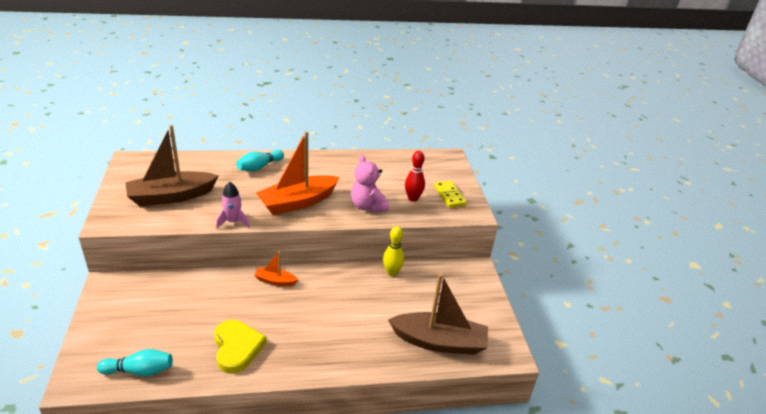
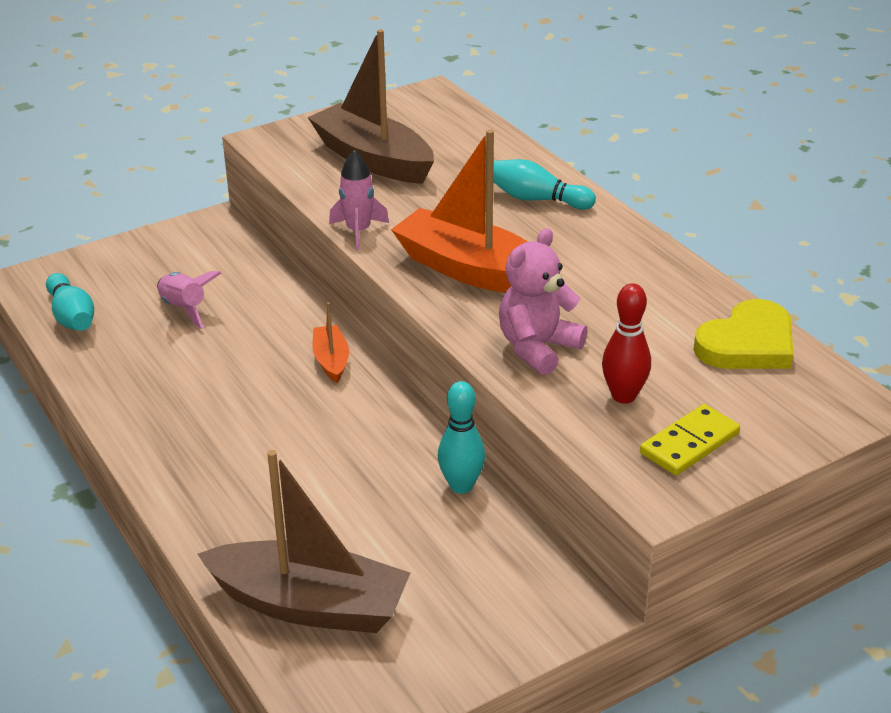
camera: 70 degrees right, 0 degrees up
(180, 320) = (184, 309): none -> pink rocket
(237, 347) = (159, 379): yellow heart -> yellow heart (747, 344)
(392, 272) = (461, 486): yellow bowling pin -> turquoise bowling pin
(439, 342) = (309, 605): brown boat -> brown boat turned 60 degrees counterclockwise

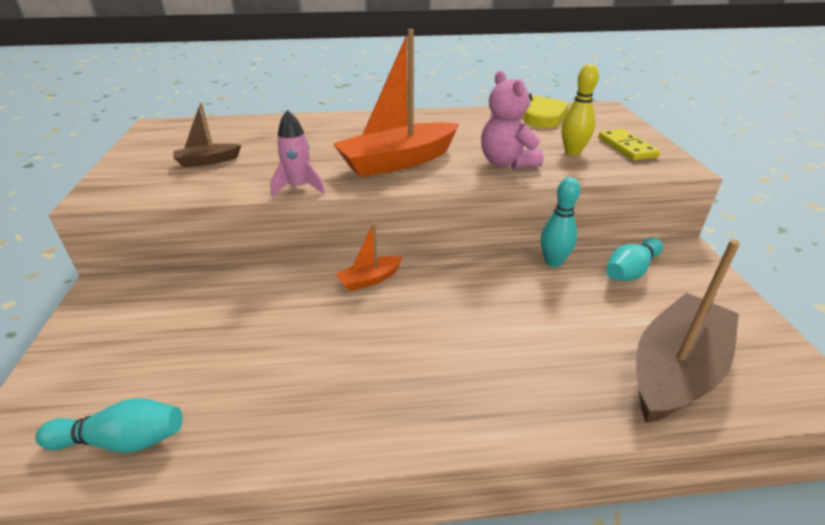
camera: 65 degrees left, 0 degrees up
(184, 309) = (212, 344): pink rocket -> none
(331, 361) = (370, 279): orange boat -> orange boat turned 45 degrees counterclockwise
(373, 159) = (208, 161): brown boat -> brown boat, size x0.48
(537, 199) = (338, 127): turquoise bowling pin -> turquoise bowling pin (630, 270)
(623, 396) = (572, 152): red bowling pin -> yellow bowling pin

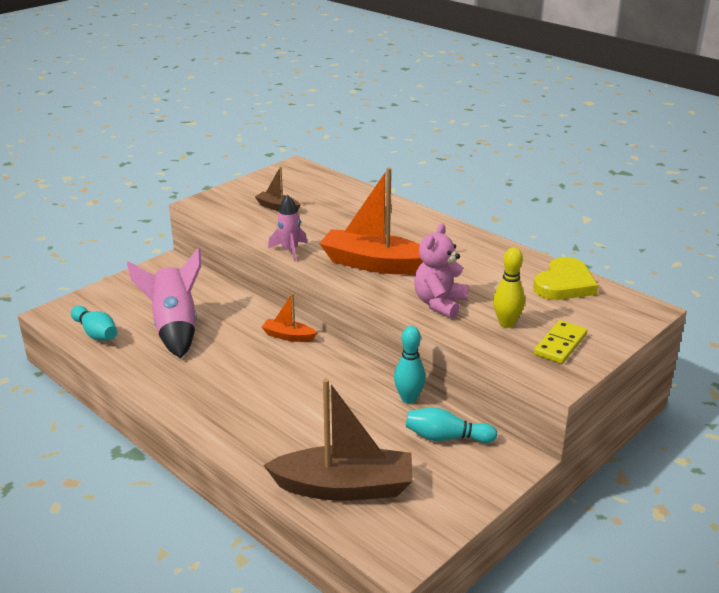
camera: 50 degrees right, 5 degrees down
(233, 353) = (175, 328): none -> pink rocket

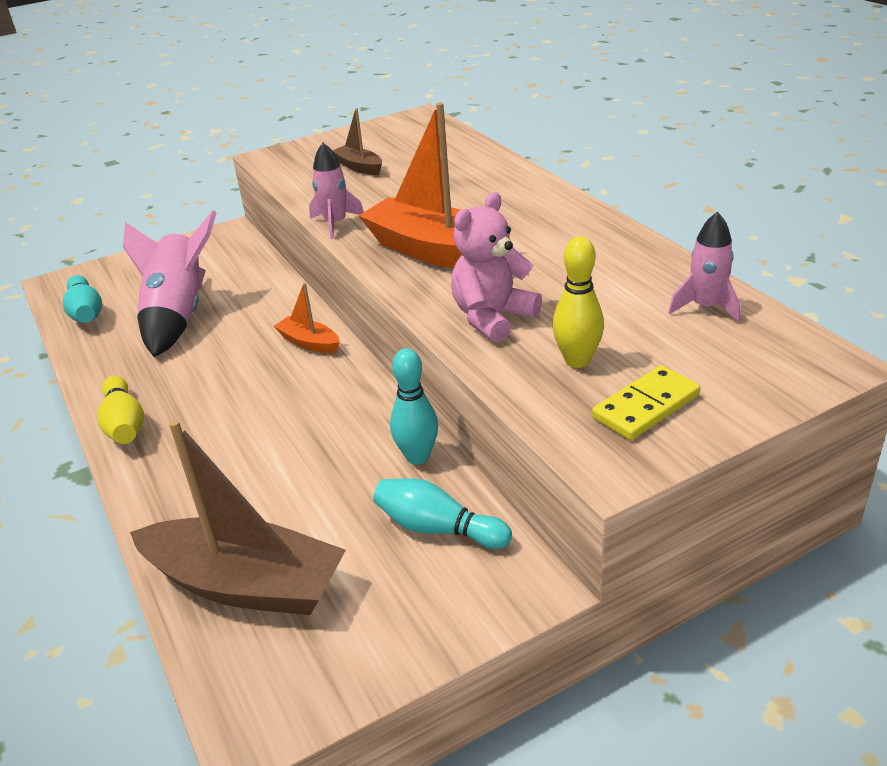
camera: 20 degrees right, 5 degrees up
(188, 406) = (124, 424): none -> yellow bowling pin
(564, 284) = (706, 307): yellow heart -> pink rocket

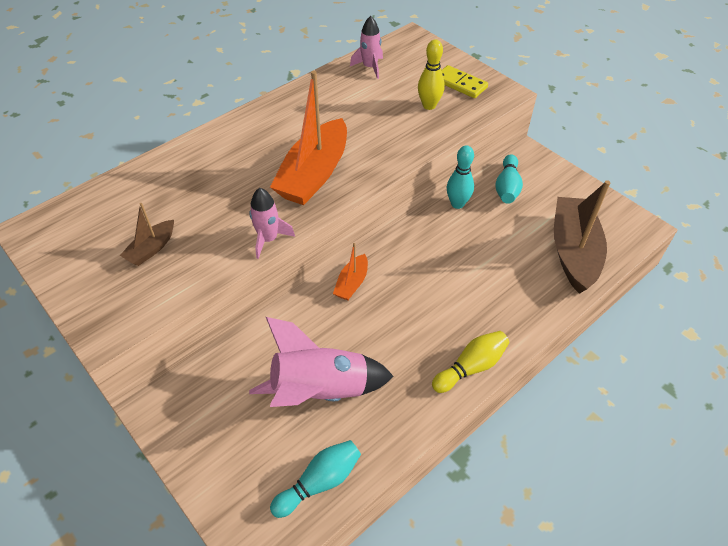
camera: 105 degrees left, 15 degrees up
(492, 318) = (394, 139): pink teddy bear -> none

